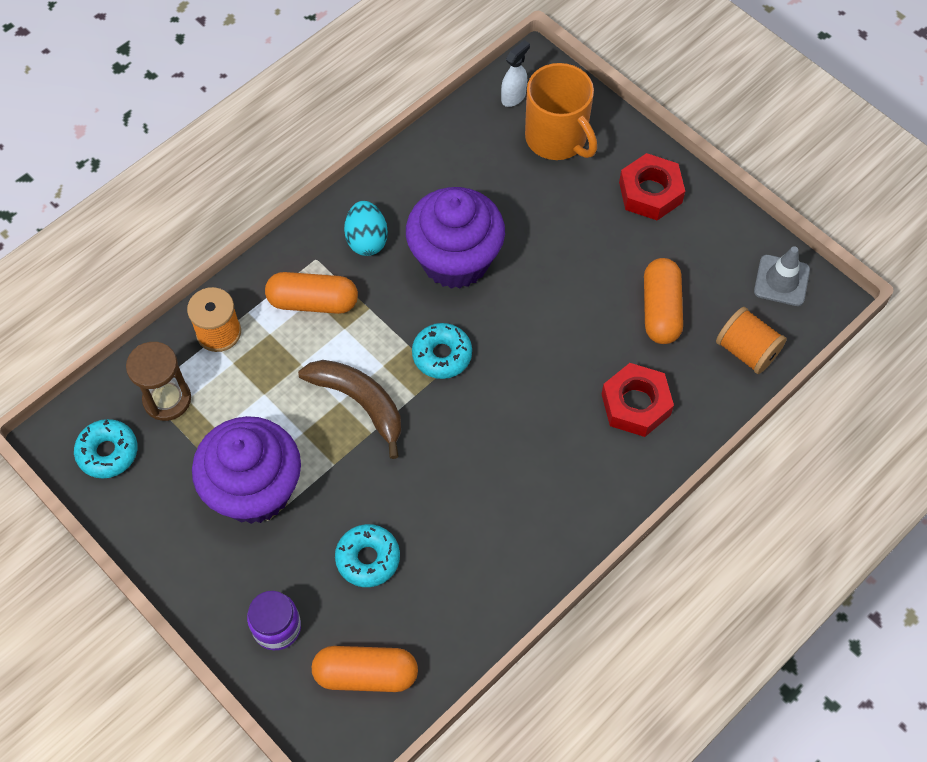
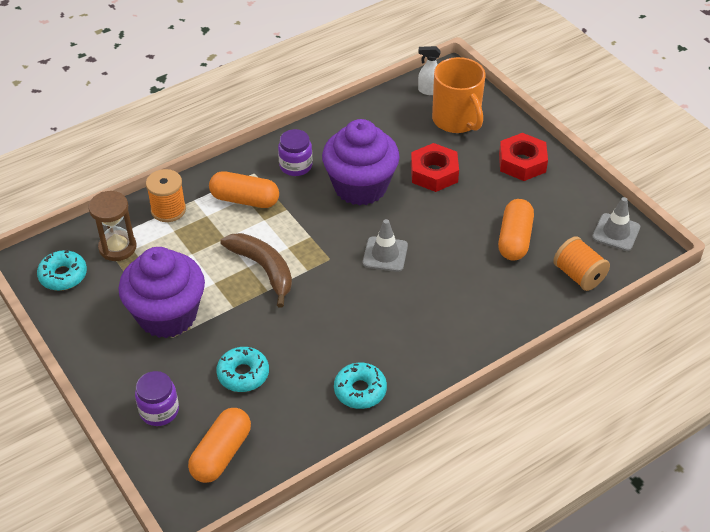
camera: 10 degrees right, 15 degrees down
(366, 674) = (221, 454): orange capsule -> orange capsule turned 75 degrees counterclockwise
(367, 240) = (296, 166): turquoise egg -> purple jar
(442, 355) = (335, 246): turquoise donut -> turquoise donut (360, 390)
(506, 357) = (385, 254): none -> grey traffic cone
(514, 97) = (429, 90): white spray bottle -> white spray bottle turned 135 degrees counterclockwise
(635, 404) = (481, 299): red nut -> red nut (434, 173)

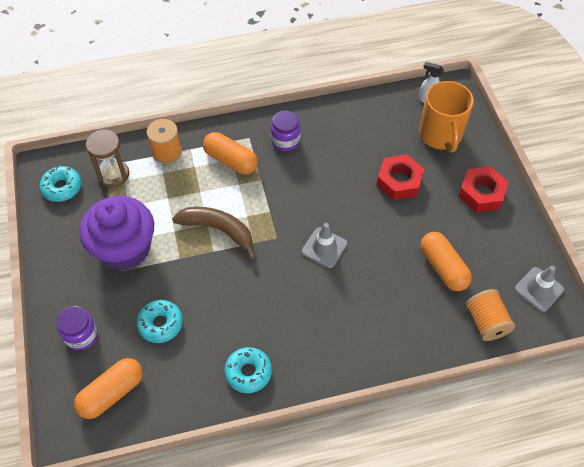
camera: 20 degrees right, 10 degrees up
(263, 269) = (218, 230): brown banana -> brown banana turned 45 degrees counterclockwise
(360, 187) = (331, 176): purple cupcake -> none
(514, 239) = (443, 267): orange capsule -> orange capsule turned 60 degrees counterclockwise

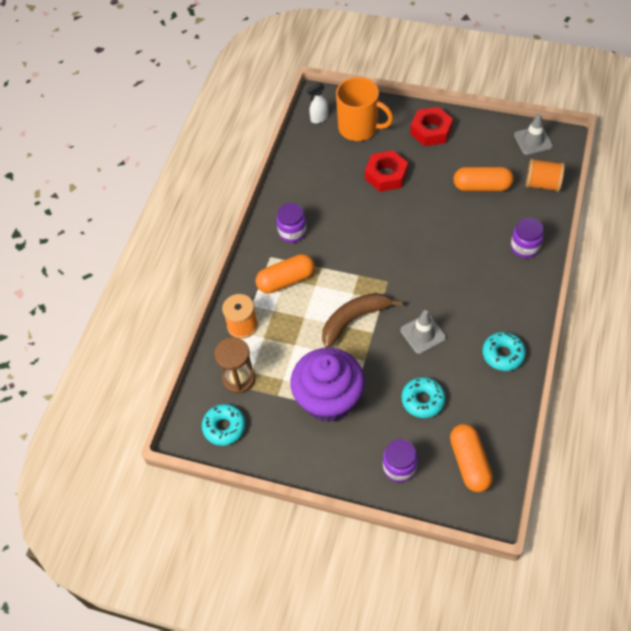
camera: 55 degrees left, 0 degrees up
(324, 247) = (418, 253): grey traffic cone -> grey traffic cone (423, 334)
(392, 339) = (524, 247): none -> purple jar

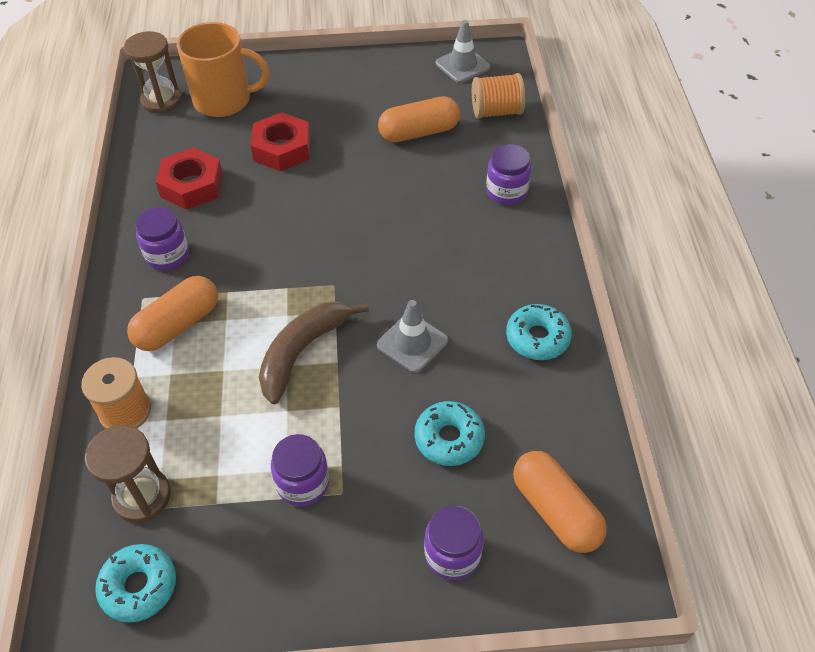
camera: 25 degrees left, 5 degrees down
(319, 118) = (162, 101): white spray bottle -> brown hourglass
(329, 399) = (303, 483): purple cupcake -> purple jar
(431, 131) = (324, 82): red nut -> red nut (192, 185)

